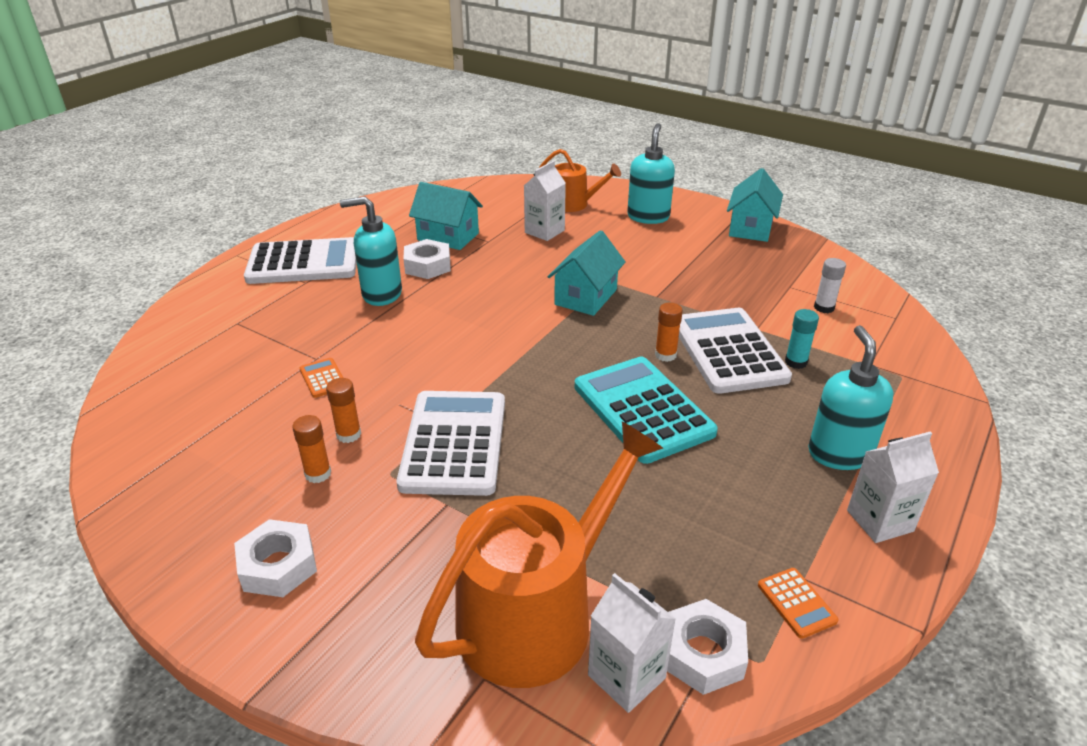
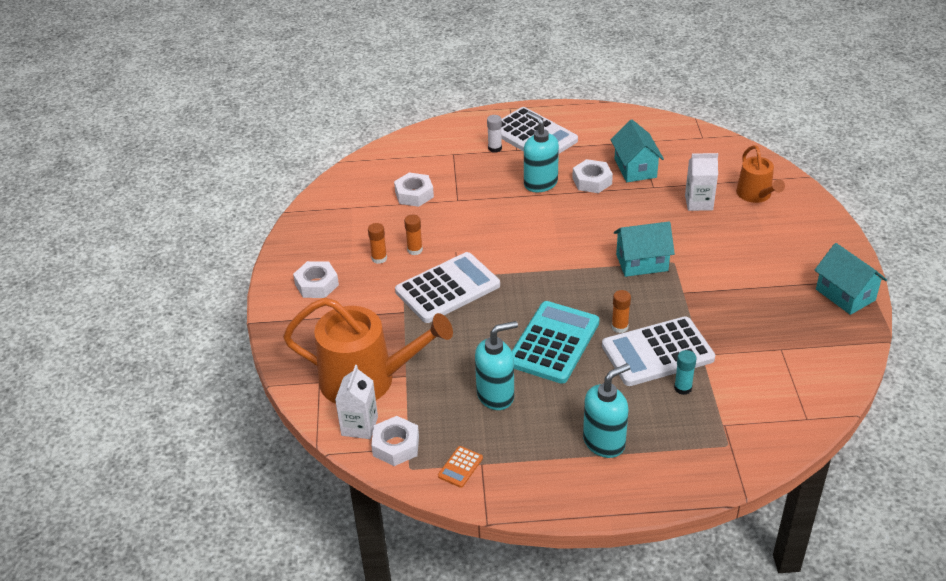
camera: 55 degrees right, 5 degrees up
(252, 384) = (414, 194): none -> white nut
(323, 378) = (445, 213): orange calculator -> none
(648, 217) = (788, 237): turquoise soap dispenser -> turquoise soap dispenser (496, 395)
(728, 351) = (657, 352): white calculator -> white calculator turned 150 degrees counterclockwise
(750, 228) = (845, 295): turquoise house -> turquoise house turned 75 degrees clockwise
(824, 307) = (772, 377): white glue stick -> white glue stick (495, 148)
(880, 521) = (559, 480): white carton -> none

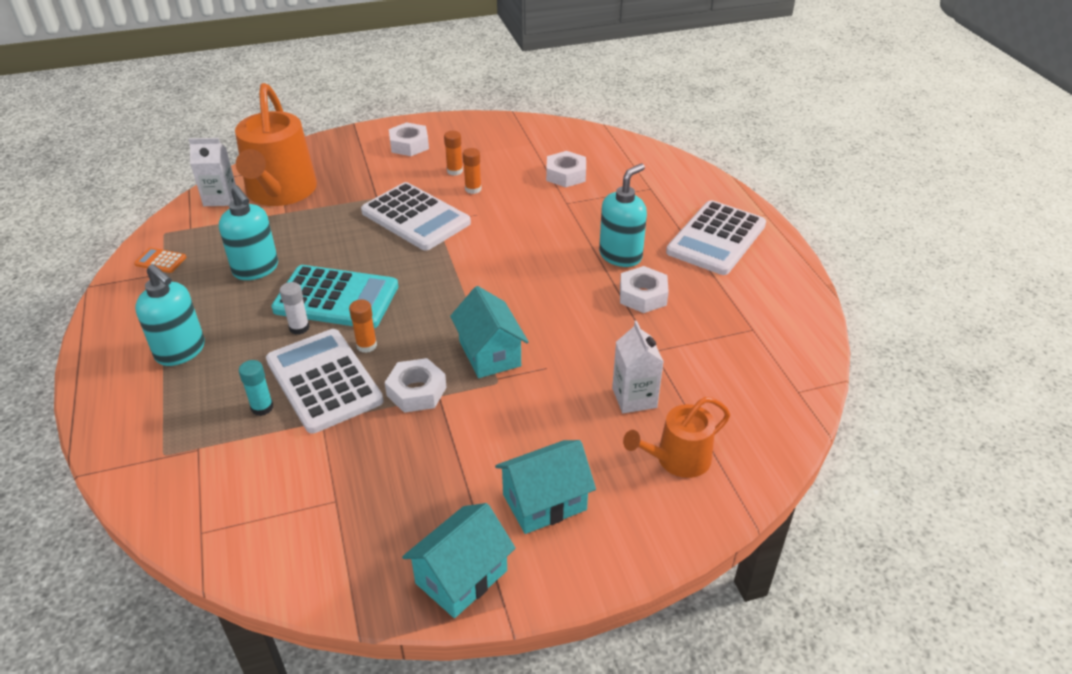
camera: 75 degrees right, 0 degrees up
(396, 446) = (193, 221): white nut -> white nut (416, 391)
(495, 148) = (675, 214): white glue stick -> white glue stick (299, 328)
(635, 168) = (688, 330): turquoise house -> turquoise house (544, 502)

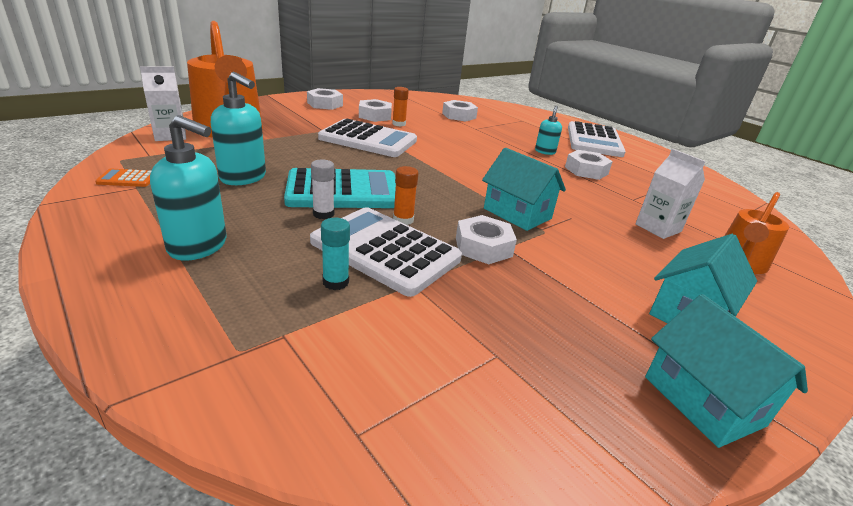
camera: 25 degrees left, 10 degrees down
(454, 171) = (375, 116): orange glue stick -> white nut
(461, 577) = (703, 401): turquoise house -> turquoise house turned 45 degrees counterclockwise
(620, 255) = (545, 151): turquoise soap dispenser -> turquoise soap dispenser, size x0.58

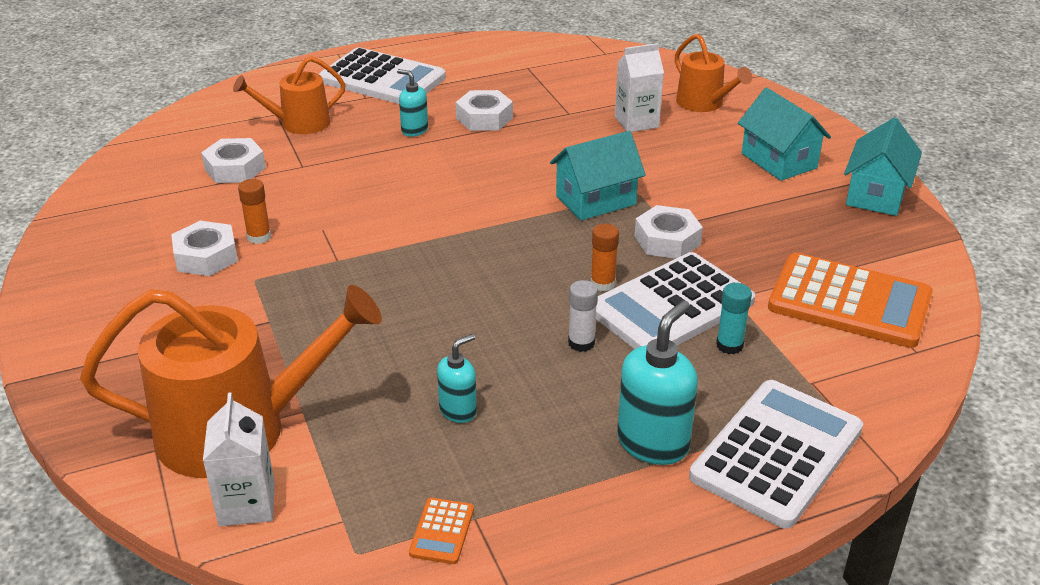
camera: 70 degrees left, 5 degrees up
(243, 178) = (458, 410): turquoise soap dispenser -> turquoise soap dispenser, size x0.58
(325, 104) = (113, 308): white nut -> none
(343, 191) = (516, 321): turquoise calculator -> none
(368, 140) = (327, 278): white calculator -> white calculator (776, 453)
(441, 368) = (849, 302): none -> orange calculator
(518, 125) = (299, 123): none -> orange watering can
(703, 401) = (876, 194): turquoise house -> turquoise house turned 60 degrees counterclockwise

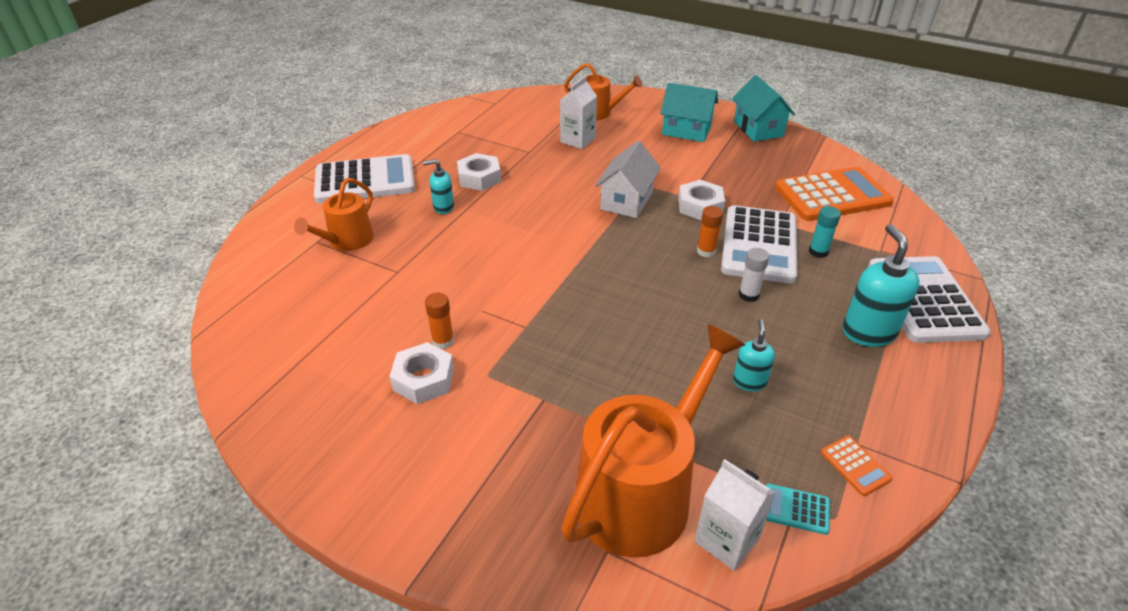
camera: 40 degrees left, 5 degrees up
(235, 168) = (345, 299): white nut -> none
(335, 524) = (796, 509): none -> turquoise calculator
(595, 200) = (626, 201): turquoise house -> white house

